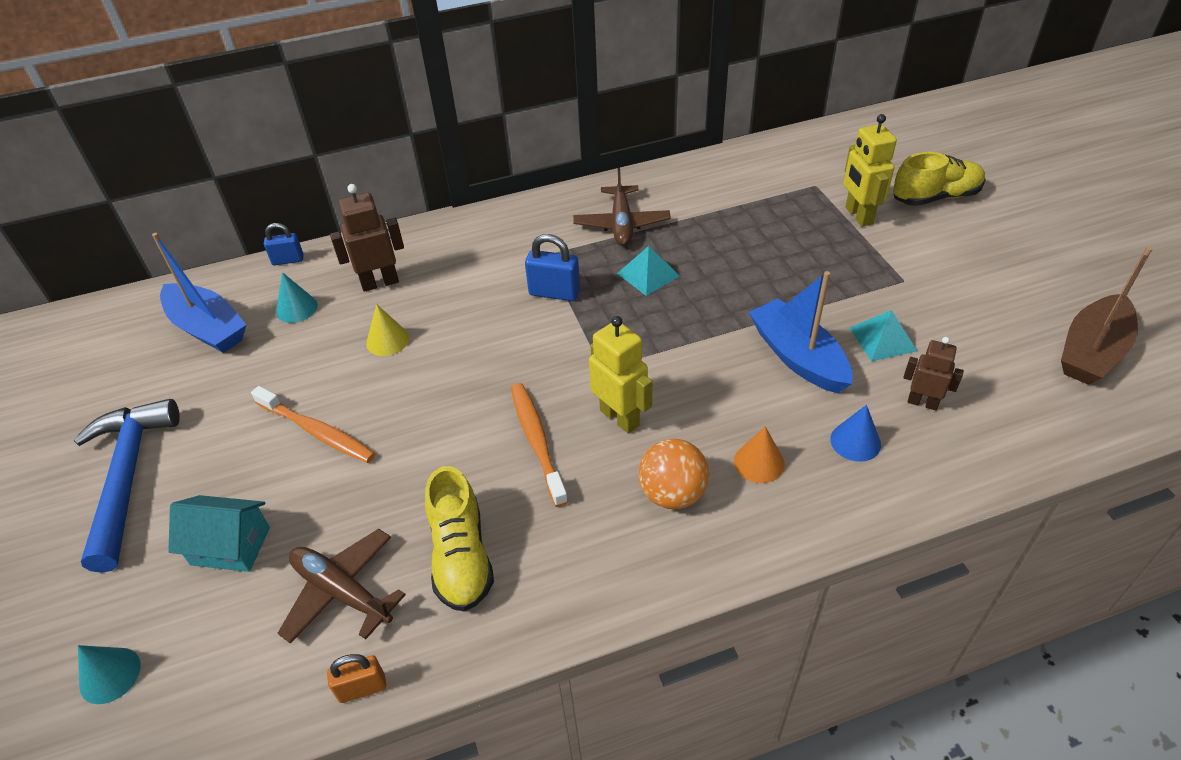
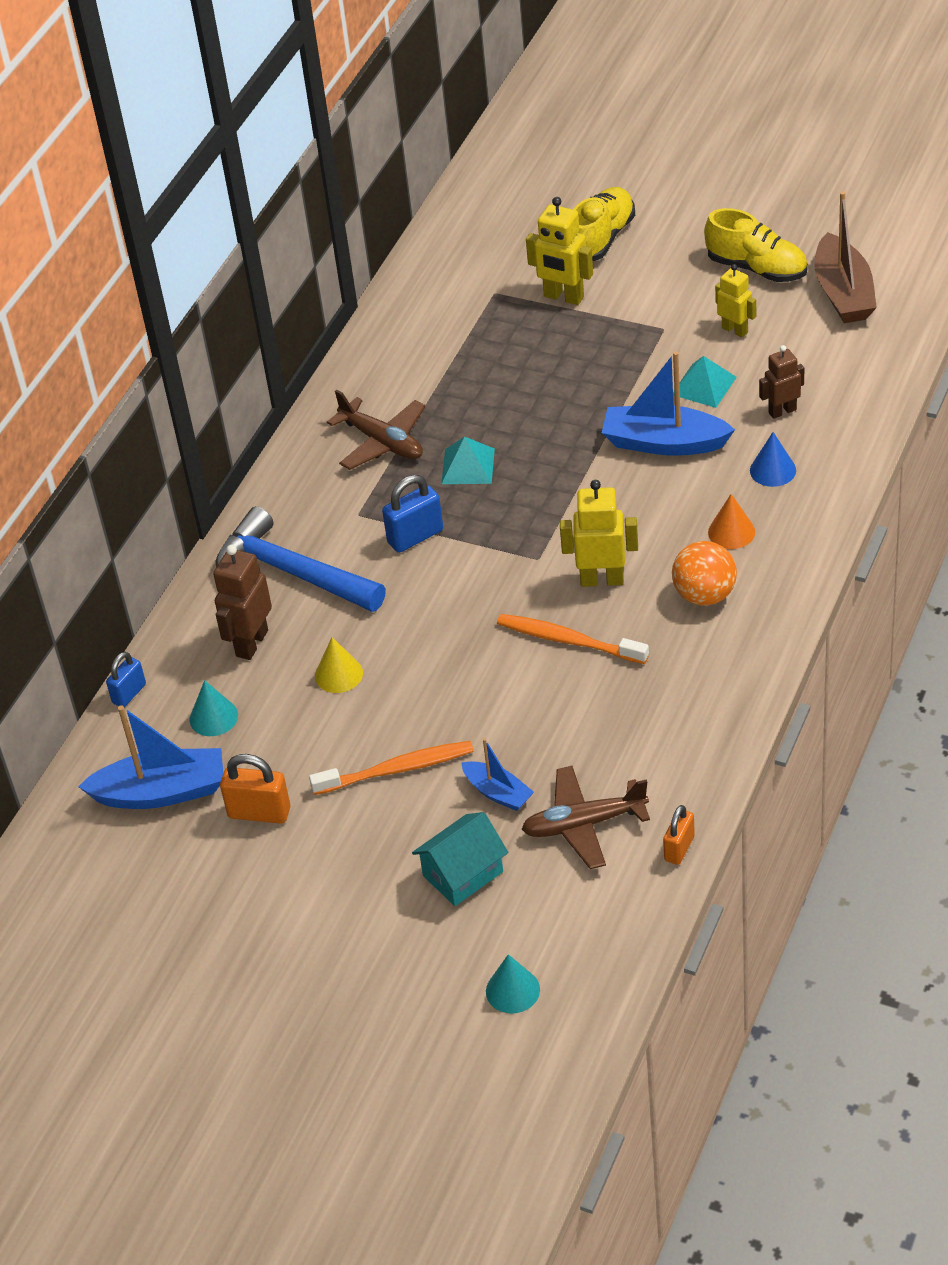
camera: 45 degrees left, 0 degrees up
(128, 477) = (303, 915): blue hammer -> blue hammer (291, 572)
(220, 386) = (259, 812): none -> orange padlock
(337, 508) = (498, 793): none -> blue boat
(461, 556) = (627, 741): yellow shoe -> yellow shoe (757, 268)
(960, 317) = (735, 330): none -> yellow robot

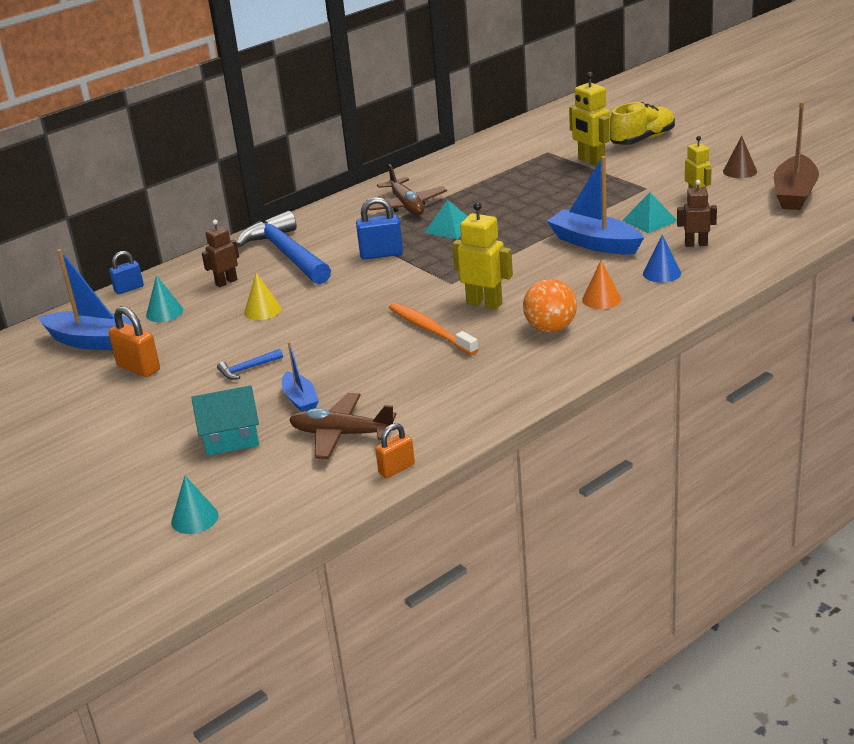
camera: 25 degrees right, 15 degrees down
(251, 643) = (226, 282): brown robot -> brown robot, size x0.66
(397, 769) = (247, 369): orange toothbrush -> blue hammer
(757, 268) = (740, 171): yellow shoe -> brown cone

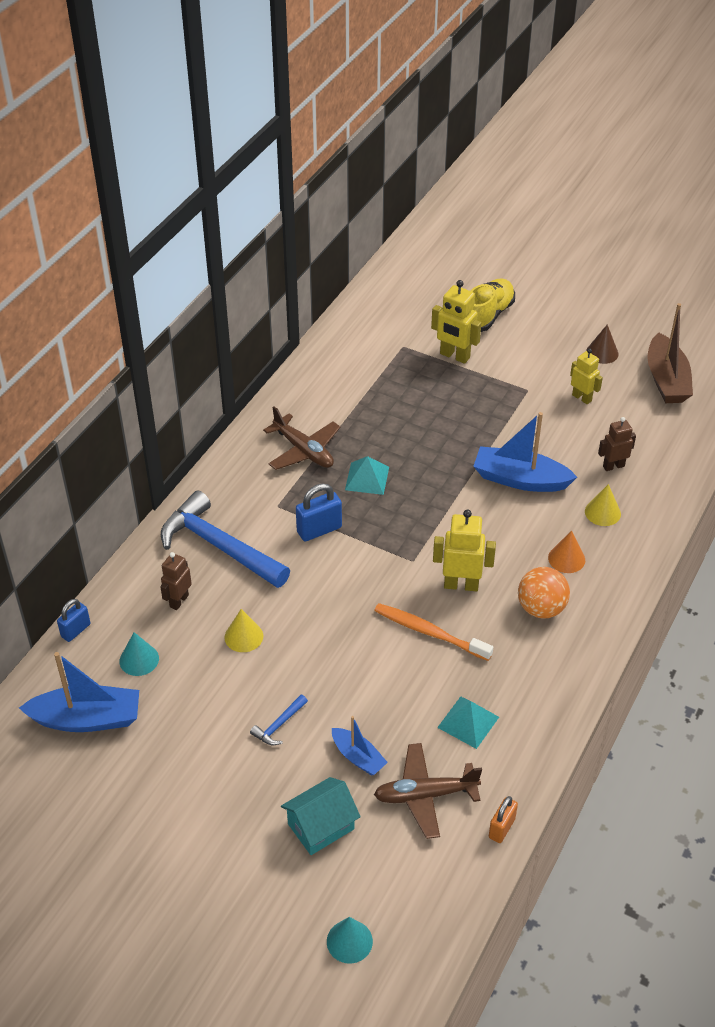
camera: 25 degrees left, 15 degrees up
(138, 368) = (162, 748): orange padlock -> none
(649, 220) = (554, 438): turquoise pyramid -> turquoise pyramid (468, 722)
(661, 273) = (602, 512): blue cone -> yellow cone

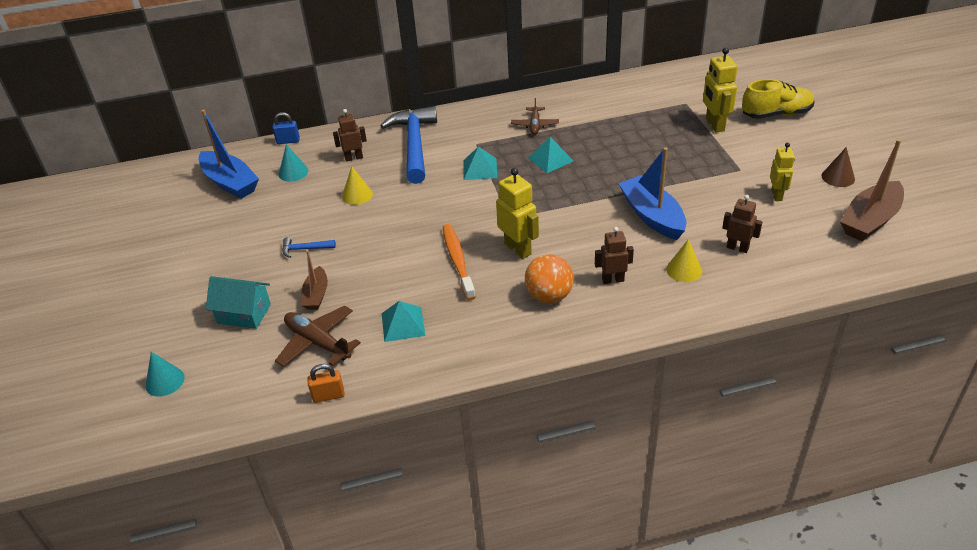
camera: 50 degrees right, 5 degrees down
(303, 450) = (535, 125): brown plane -> brown plane, size x0.66
(319, 530) = (480, 169): blue padlock -> turquoise pyramid
(358, 757) = (316, 295): blue boat -> brown boat
(566, 559) = (613, 280): orange cone -> brown robot

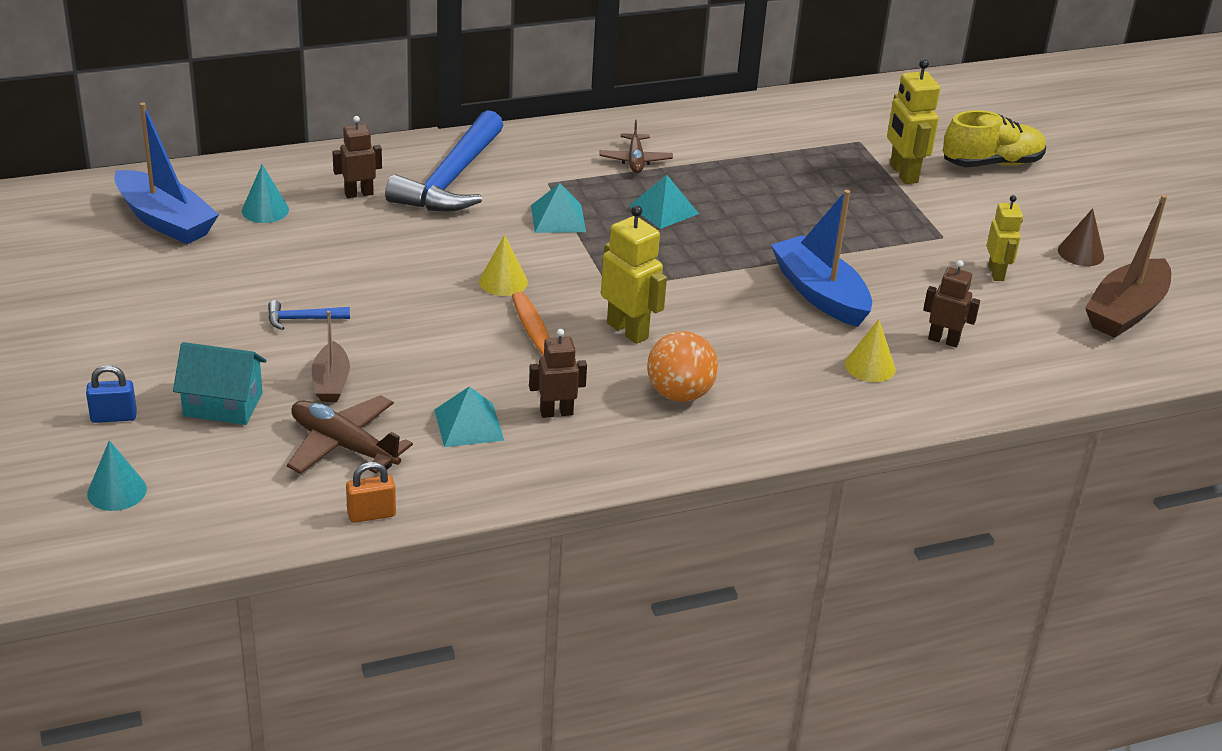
camera: 10 degrees left, 5 degrees down
(288, 141) = (249, 164): blue padlock -> blue padlock (113, 417)
(357, 195) = (372, 247): yellow cone -> yellow cone (503, 281)
(414, 145) = (451, 179): blue hammer -> blue hammer turned 150 degrees counterclockwise
(613, 280) = (769, 376): brown robot -> brown robot (556, 412)

